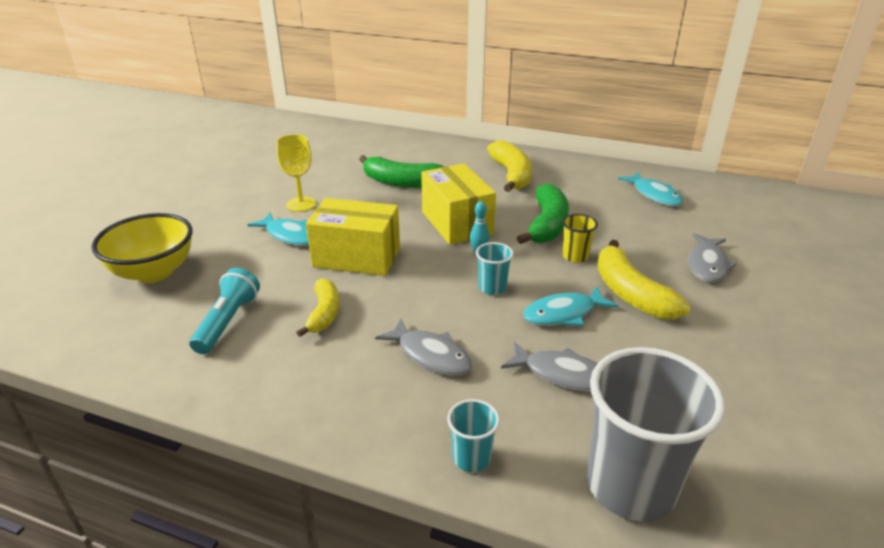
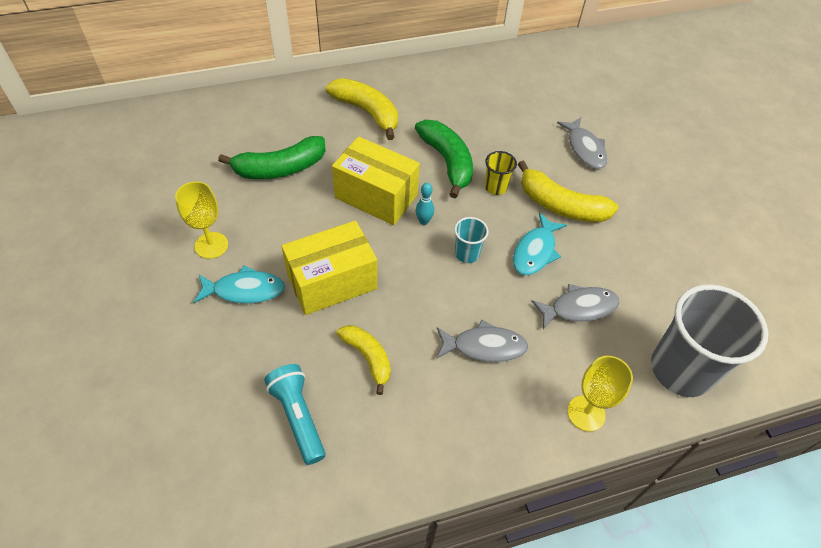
camera: 40 degrees left, 20 degrees up
(154, 272) = (160, 409): yellow bowl -> none
(471, 458) = (586, 413): turquoise cup -> yellow goblet
(654, 195) = (495, 86): turquoise fish -> none

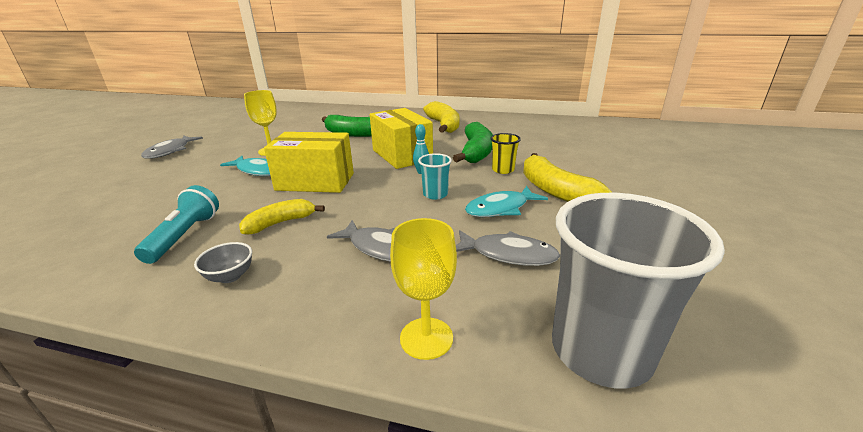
camera: 35 degrees right, 25 degrees down
(368, 357) = (280, 223): yellow banana -> yellow banana turned 120 degrees counterclockwise
(400, 436) = (230, 276): none -> grey bowl
(585, 149) = (612, 169): grey fish -> grey fish (170, 151)

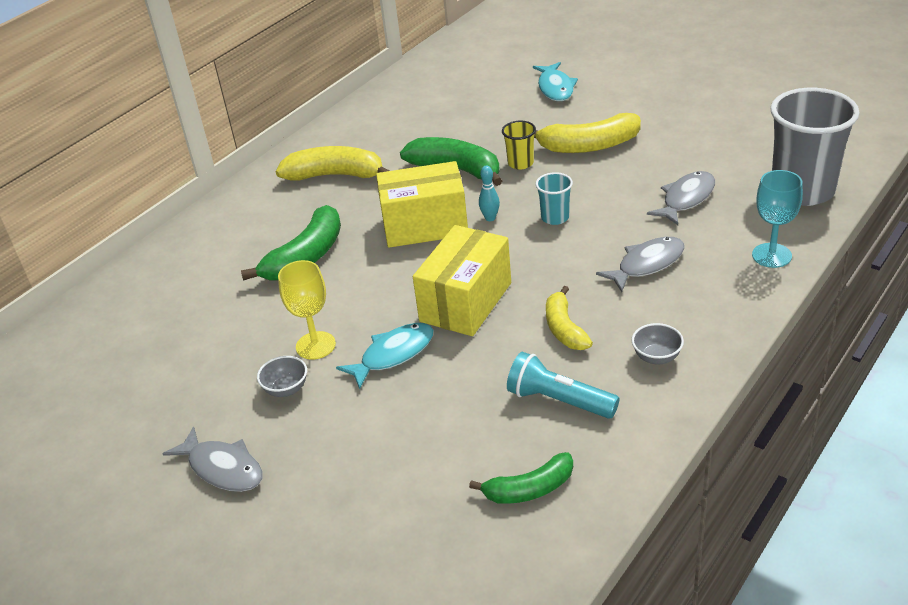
camera: 65 degrees left, 10 degrees up
(82, 241) = (529, 489): none -> green banana
(232, 152) = (286, 389): none -> grey bowl
(426, 338) = (771, 255): yellow goblet -> turquoise goblet
(501, 208) = (607, 185): turquoise fish -> turquoise fish (555, 88)

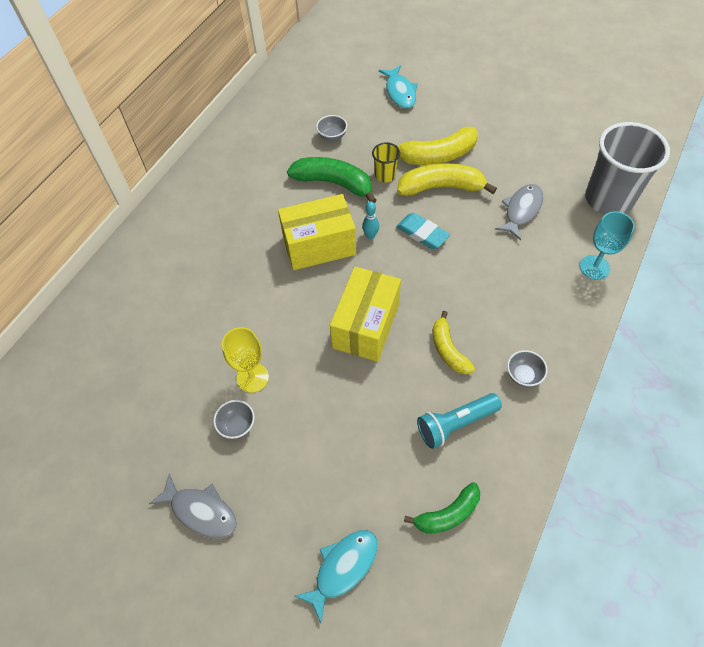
camera: 10 degrees left, 20 degrees up
(306, 257) = (227, 283): green banana -> none
(335, 175) = (234, 192): yellow banana -> yellow banana (441, 187)
(393, 355) = (317, 384): turquoise fish -> turquoise fish (343, 568)
(463, 127) = (332, 136): none -> grey bowl
(555, 217) = (422, 233): turquoise cup -> turquoise eraser
(558, 401) = (455, 424): turquoise flashlight -> turquoise flashlight turned 45 degrees counterclockwise
(647, 264) = (501, 280): grey fish -> none

